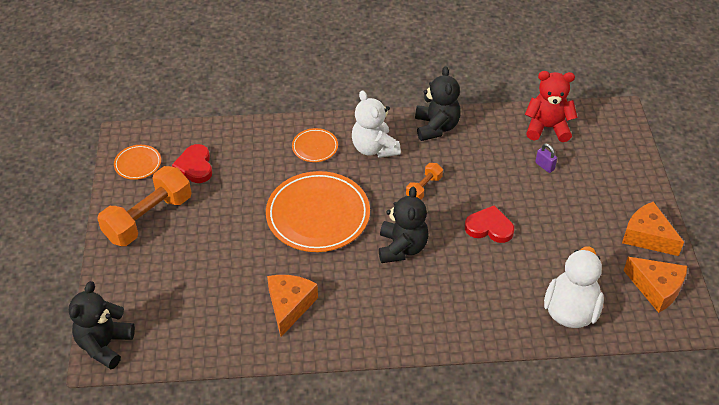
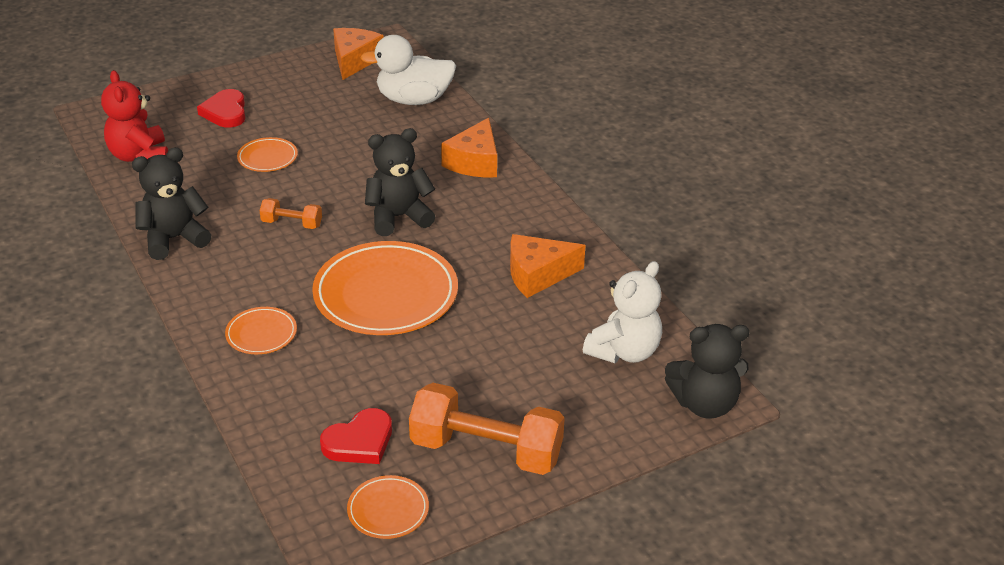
camera: 115 degrees left, 10 degrees down
(374, 148) = (239, 280): white teddy bear -> white teddy bear (624, 351)
(489, 227) = (330, 165): red heart -> red heart (225, 112)
(516, 194) = (267, 158): none -> orange plate
(544, 166) = (210, 147): purple padlock -> none
(647, 236) = (287, 73): orange cheese -> orange cheese (474, 162)

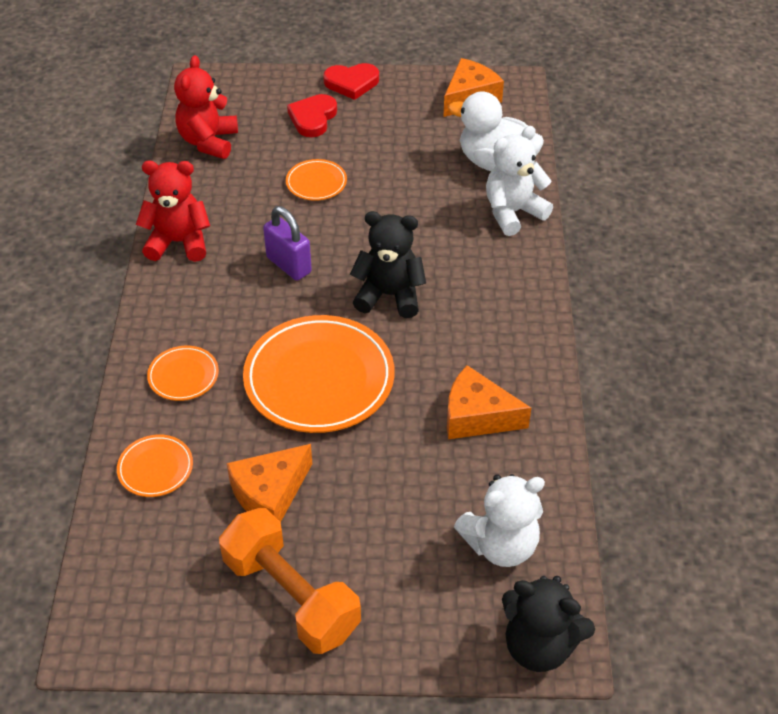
camera: 30 degrees right, 10 degrees up
(174, 239) = (178, 242): black teddy bear -> red teddy bear
(292, 224) = (289, 265): orange dumbbell -> purple padlock
(359, 442) = (187, 531): red heart -> red heart (351, 83)
(388, 510) = (162, 618): orange plate -> orange plate (155, 468)
(455, 129) = (513, 212): none -> white teddy bear
(474, 162) = (506, 258): orange cheese -> orange cheese (270, 494)

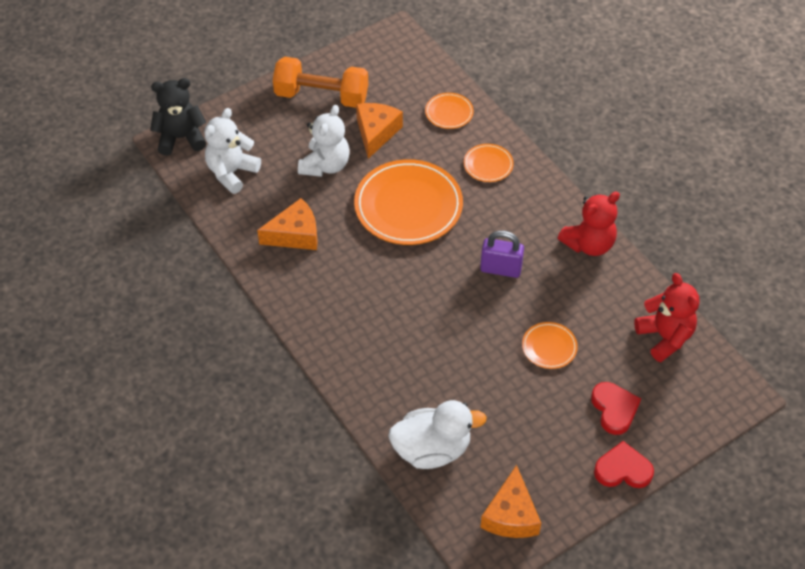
camera: 145 degrees right, 5 degrees up
(351, 83) = (623, 469): red heart -> red heart turned 45 degrees clockwise
(389, 295) = (414, 284): black teddy bear -> none
(513, 212) = (383, 406): white teddy bear -> white teddy bear (325, 165)

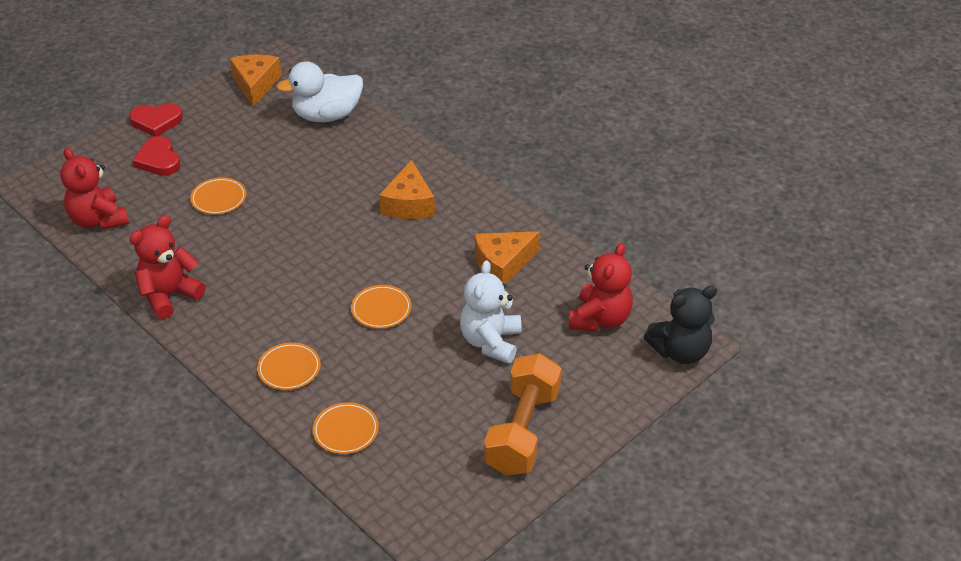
camera: 170 degrees right, 10 degrees down
(231, 172) = (600, 319): white teddy bear -> red teddy bear
(321, 96) = (522, 431): orange dumbbell -> orange dumbbell turned 75 degrees counterclockwise
(376, 133) = (437, 390): orange cheese -> orange cheese (409, 204)
(408, 206) = (381, 309): orange plate -> orange plate, size x0.47
(500, 269) = (270, 259): purple padlock -> none

